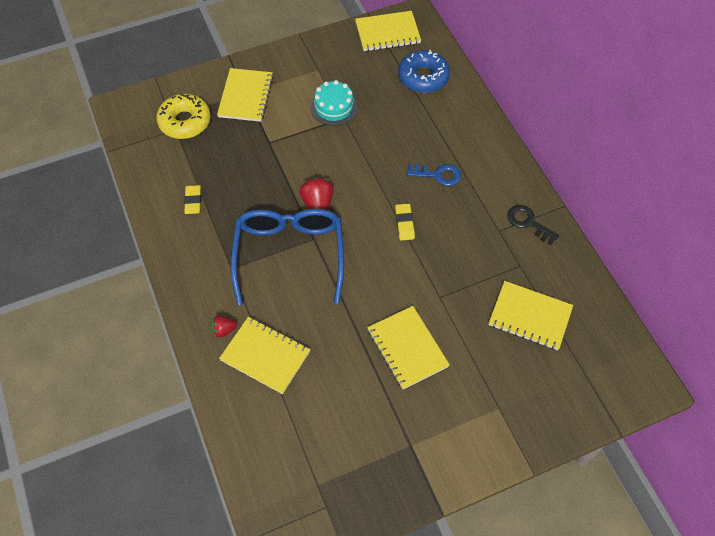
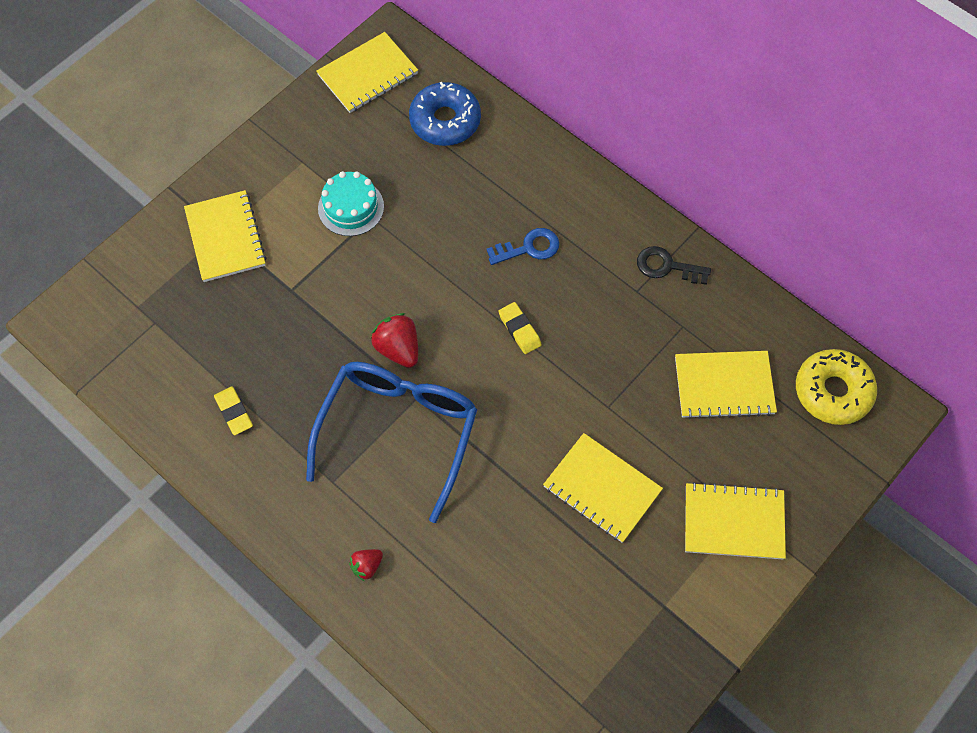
camera: 25 degrees left, 5 degrees up
(185, 122) = (162, 306): yellow donut -> yellow donut (833, 391)
(265, 356) = (436, 576): yellow notebook -> yellow notebook (733, 522)
(289, 255) = (398, 433): blue glasses -> blue glasses turned 45 degrees clockwise

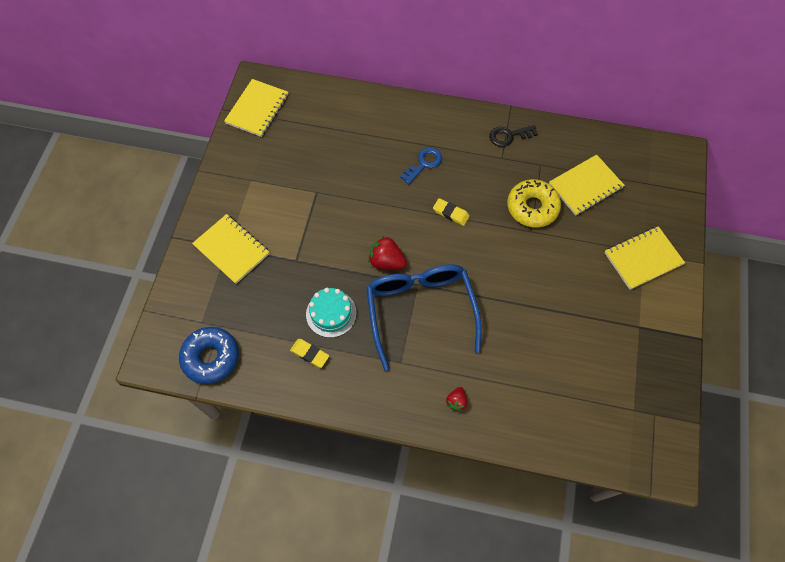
camera: 30 degrees left, 0 degrees up
(351, 207) = (300, 192): turquoise cake -> turquoise cake (331, 313)
(445, 121) = (324, 114): blue donut -> blue donut (211, 358)
(602, 489) = (560, 279): yellow notebook -> none
(833, 391) = (644, 159): yellow donut -> yellow donut (532, 207)

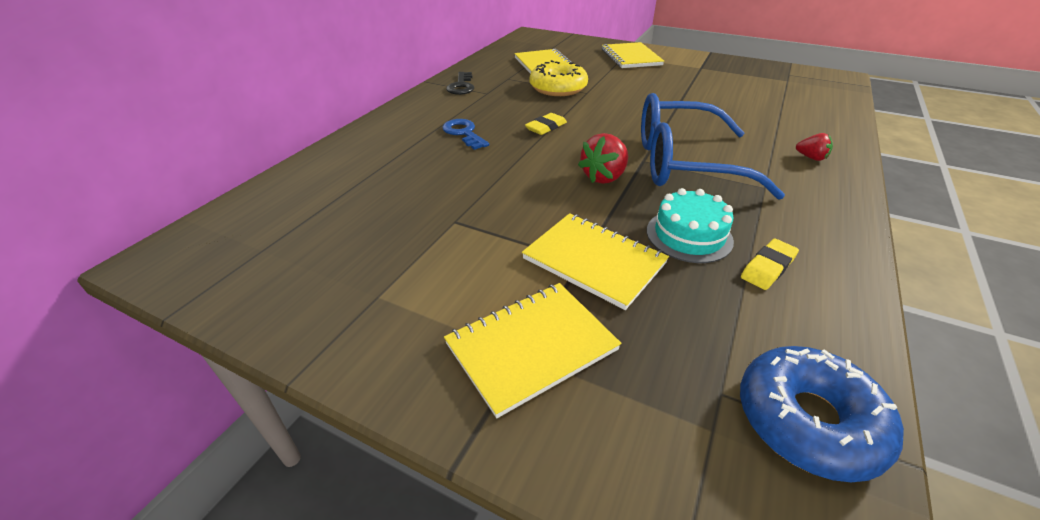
camera: 75 degrees left, 25 degrees down
(257, 109) = (221, 266): yellow notebook -> yellow notebook (594, 261)

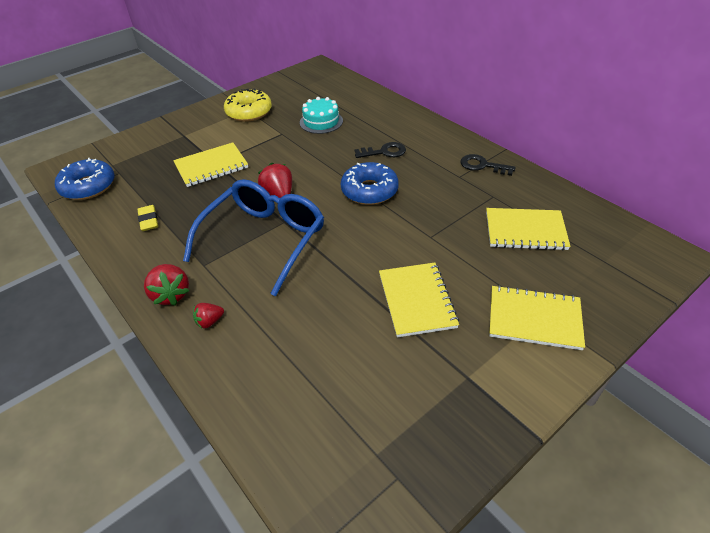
camera: 115 degrees right, 5 degrees up
(464, 133) = (384, 152): blue key -> black key
(531, 347) = (184, 138): yellow notebook -> yellow notebook (416, 300)
(546, 127) = (369, 191): yellow eraser -> blue donut
(558, 88) = (451, 221): yellow donut -> yellow donut (249, 112)
(689, 235) = (196, 205): turquoise cake -> turquoise cake (321, 122)
(825, 191) = (171, 295): none -> red strawberry

